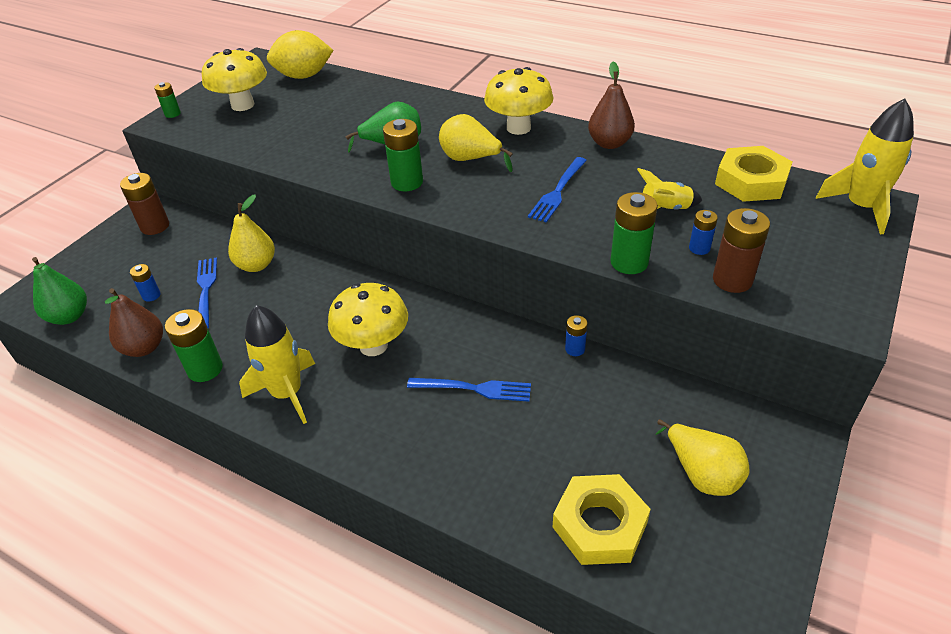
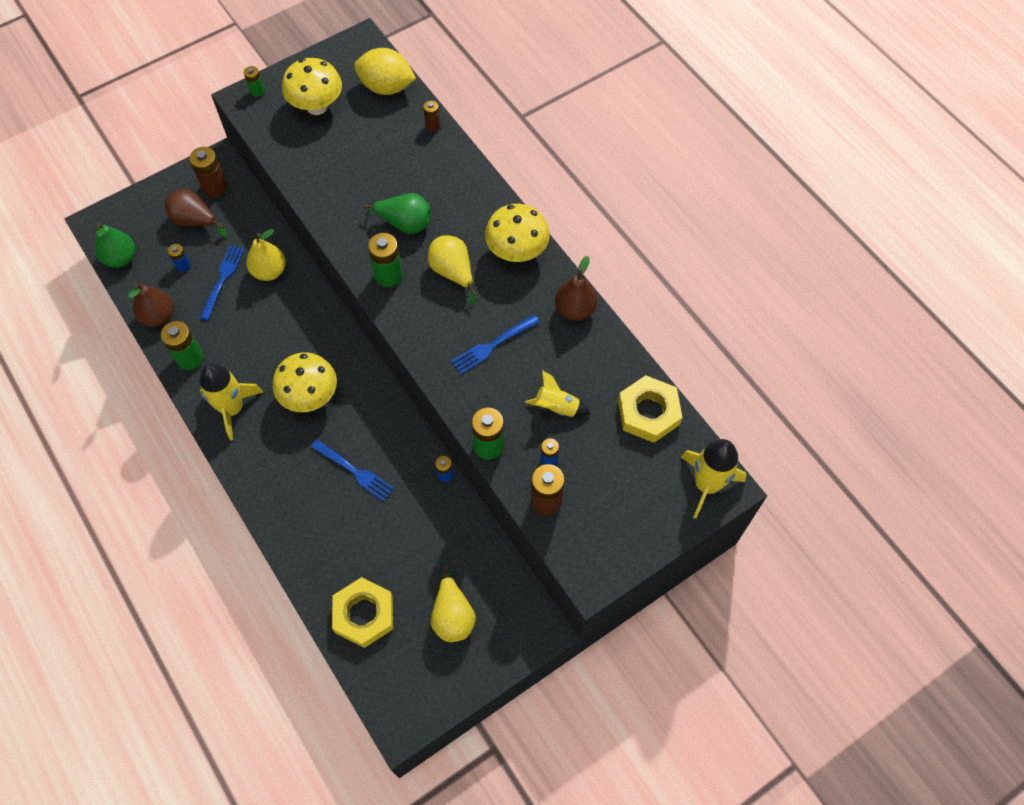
camera: 25 degrees right, 20 degrees up
(146, 257) = (195, 221): none -> brown pear
(367, 83) = (432, 125): none -> brown battery

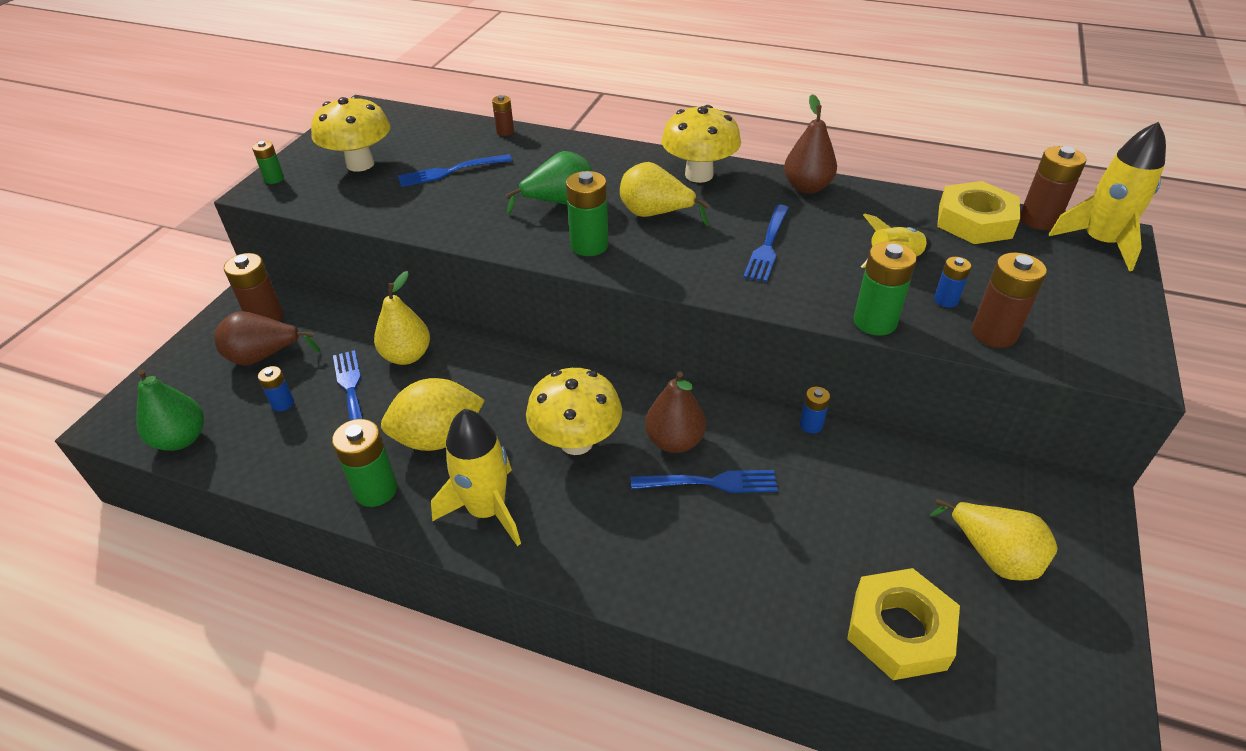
camera: 35 degrees left, 20 degrees down
(158, 316) = (290, 470): brown pear -> brown pear (674, 441)
(365, 149) = (451, 171): none -> blue fork
(386, 87) = (425, 126): yellow lemon -> yellow lemon (438, 437)
(693, 440) = (1038, 220): none -> brown battery

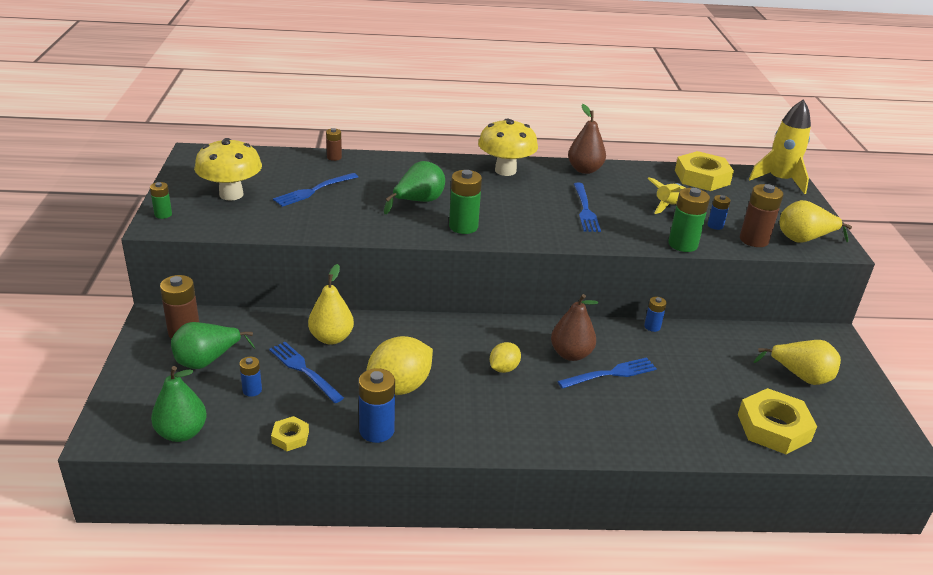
camera: 25 degrees left, 10 degrees down
(264, 356) = (207, 361): brown pear -> green pear
(281, 473) = (290, 437): none -> yellow nut
(376, 490) = (377, 430): green battery -> blue battery
(487, 510) = (471, 424): yellow rocket -> none
(576, 442) = (503, 368): yellow mushroom -> yellow lemon
(655, 214) = (494, 200): yellow pear -> yellow pear (804, 239)
(1038, 220) = (738, 172): brown battery -> none

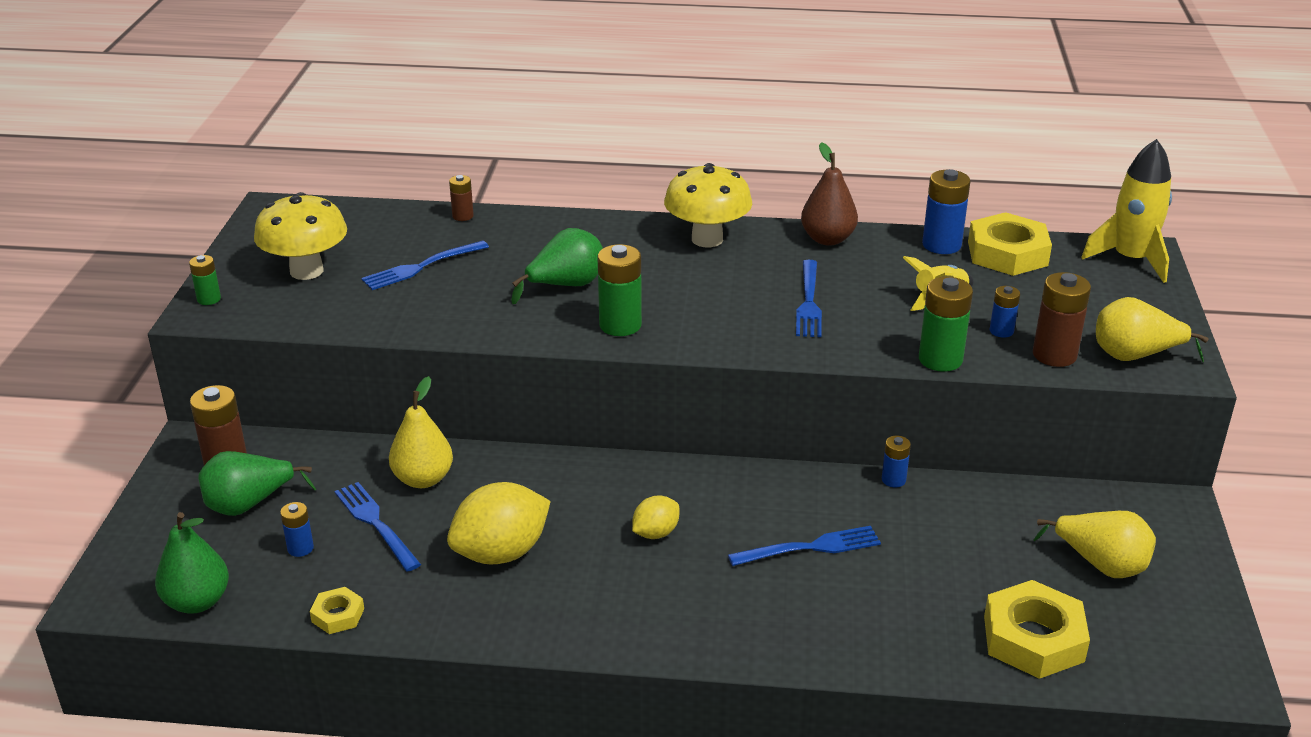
camera: 10 degrees right, 0 degrees up
(377, 430) = (456, 612): blue battery -> blue battery (941, 245)
(571, 354) = (759, 516): brown pear -> none

